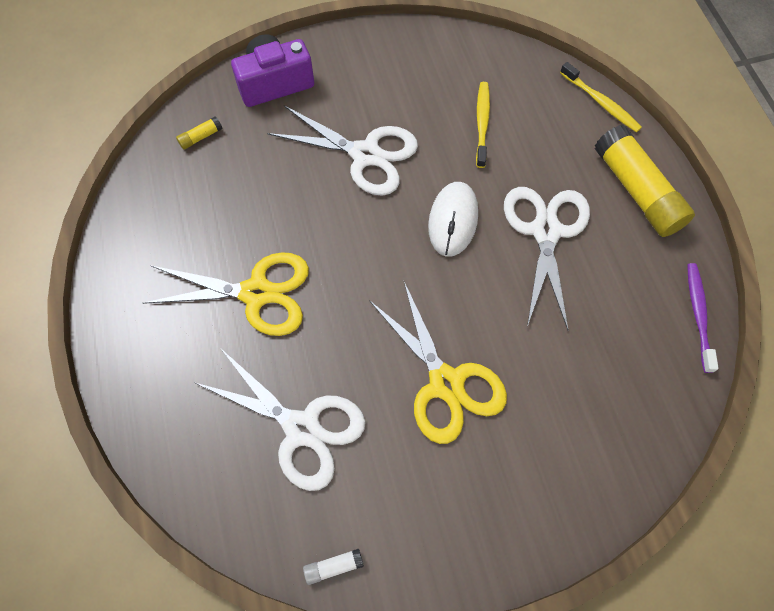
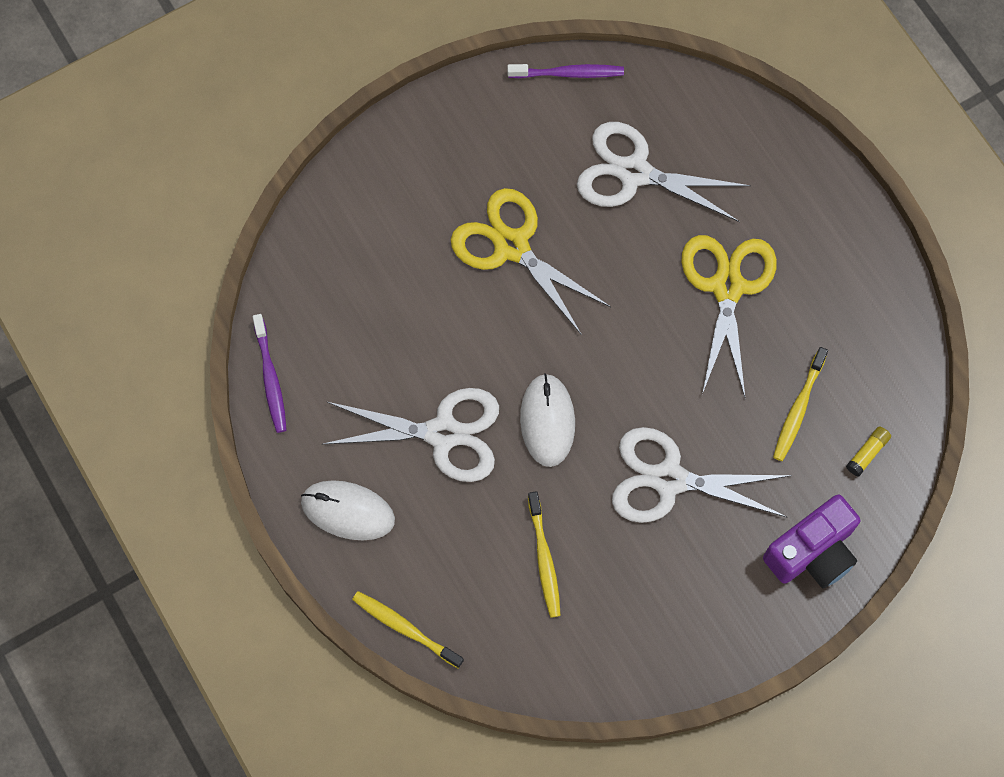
camera: 165 degrees right, 5 degrees up
(239, 181) = (798, 409): none -> yellow toothbrush
(256, 293) = (727, 287): yellow scissors -> yellow scissors turned 105 degrees clockwise
(333, 566) = (568, 73): white glue stick -> purple toothbrush
(546, 231) = (443, 433): white scissors -> white scissors turned 75 degrees counterclockwise
(637, 191) = (348, 511): yellow glue stick -> white mouse

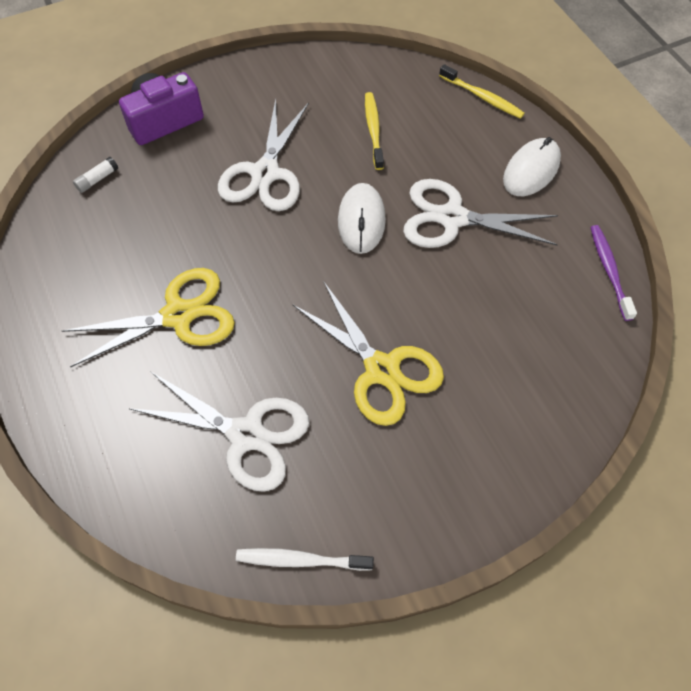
camera: 175 degrees left, 10 degrees down
(348, 511) = (531, 170): white mouse -> white mouse turned 75 degrees counterclockwise
(568, 73) = (301, 560): purple toothbrush -> white toothbrush
(669, 479) = (265, 173): white scissors -> white scissors turned 90 degrees clockwise
(727, 287) = (178, 315): yellow scissors -> yellow scissors turned 120 degrees counterclockwise
(798, 409) = (144, 214): yellow toothbrush -> none
(867, 453) = (97, 179): yellow glue stick -> white glue stick

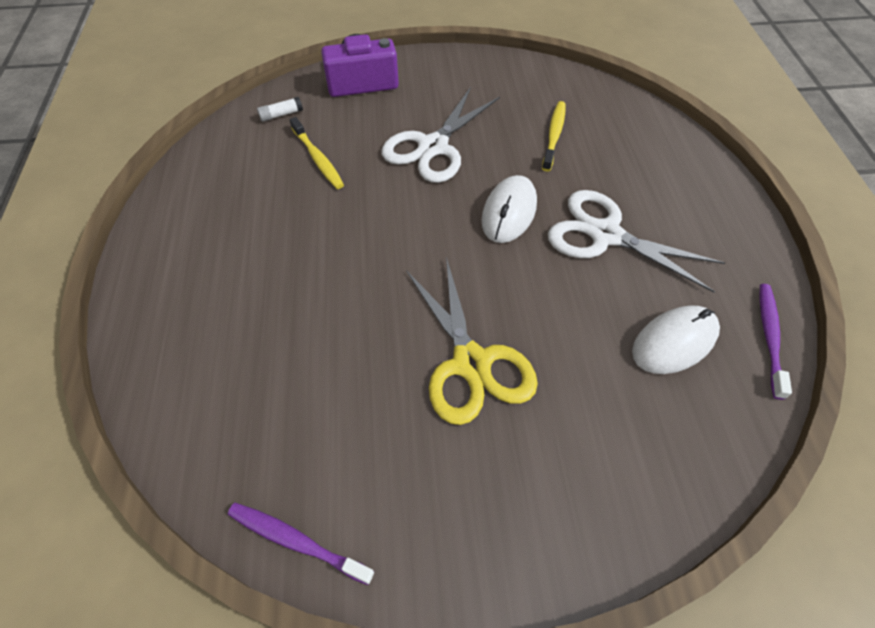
camera: 20 degrees right, 5 degrees down
(178, 315) = (293, 249): yellow scissors -> none
(246, 435) = (302, 383): white scissors -> none
(301, 560) = (296, 541): white toothbrush -> purple toothbrush
(482, 97) = (677, 132): yellow toothbrush -> yellow toothbrush (318, 159)
(531, 170) = (708, 212): white mouse -> white mouse (674, 342)

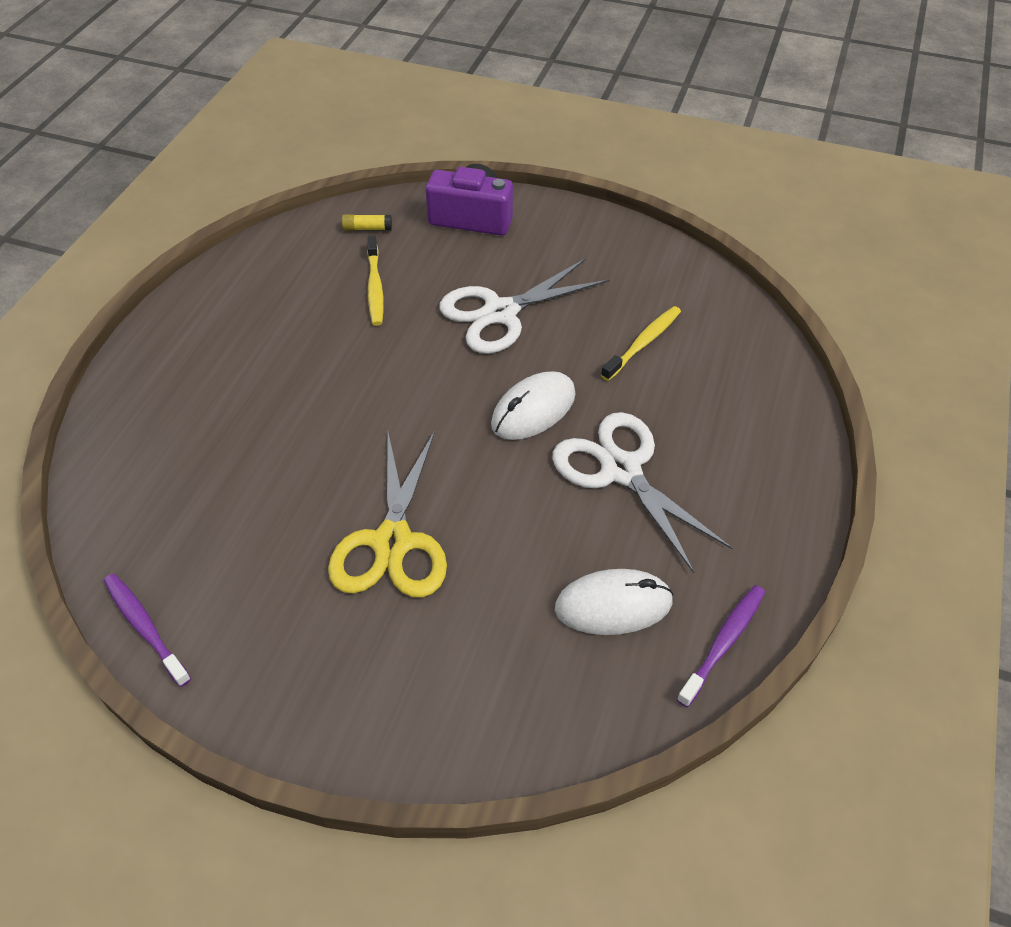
camera: 25 degrees right, 5 degrees down
(281, 115) = (367, 228): white glue stick -> yellow glue stick

